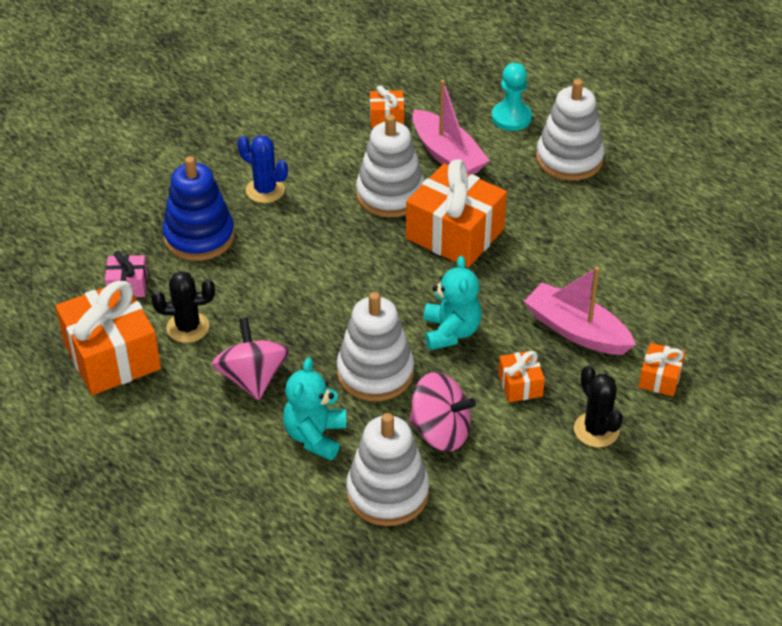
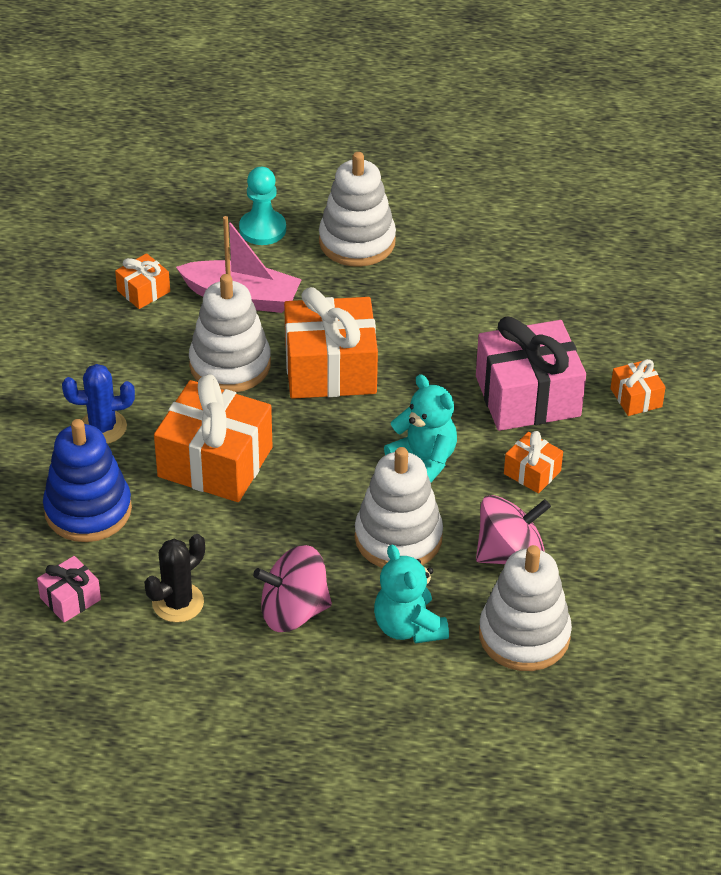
camera: 40 degrees left, 0 degrees up
(112, 356) = (134, 675): orange gift -> orange gift (215, 462)
(252, 378) = (293, 611): pink spinning top -> pink spinning top turned 45 degrees counterclockwise
(576, 330) = (527, 396): pink boat -> pink gift
(596, 430) = (632, 473): black cactus -> none

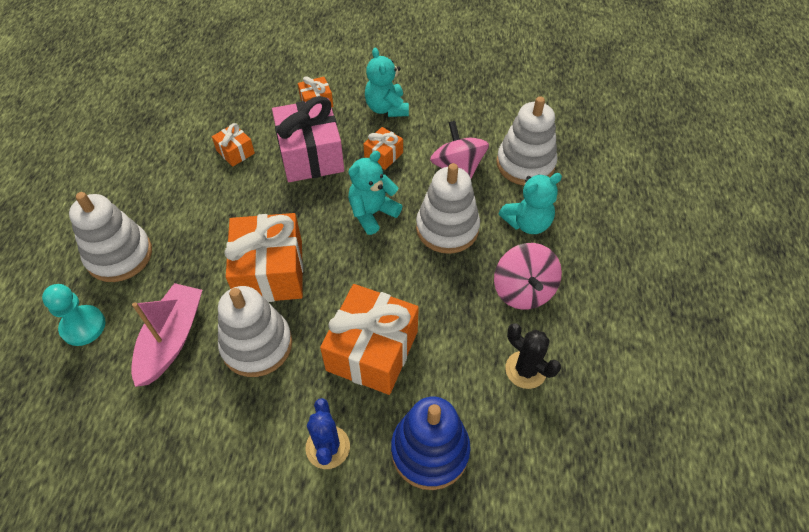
camera: 90 degrees left, 10 degrees up
(70, 599) = (533, 456): pink gift -> none
(143, 291) = (146, 425): orange gift -> orange gift (235, 152)
(631, 476) = (387, 108): none -> turquoise teddy bear

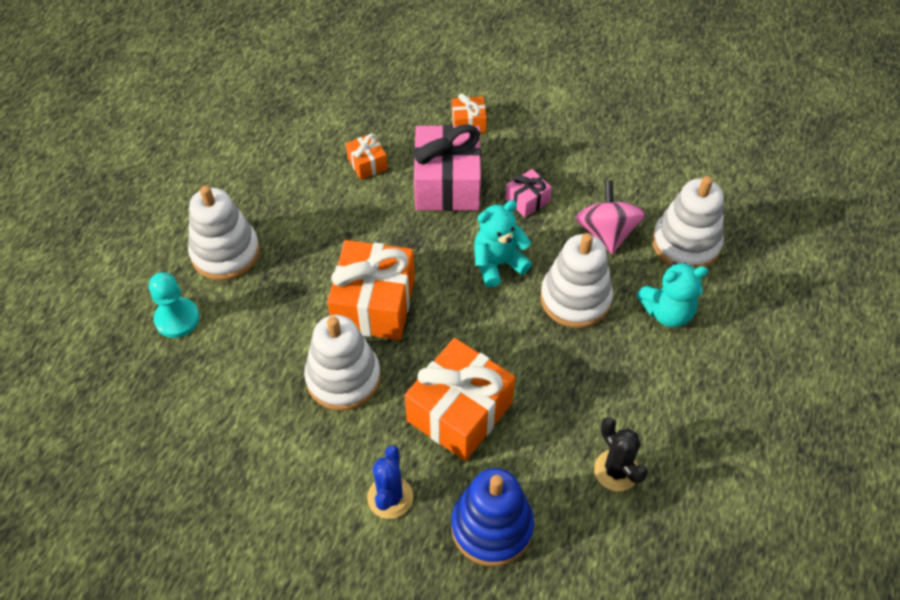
camera: 15 degrees right, 0 degrees up
(172, 339) = (260, 352): pink boat -> none
(383, 155) = (527, 200): orange gift -> pink gift
(387, 108) = (545, 145): turquoise teddy bear -> none
(523, 290) = (639, 386): pink spinning top -> none

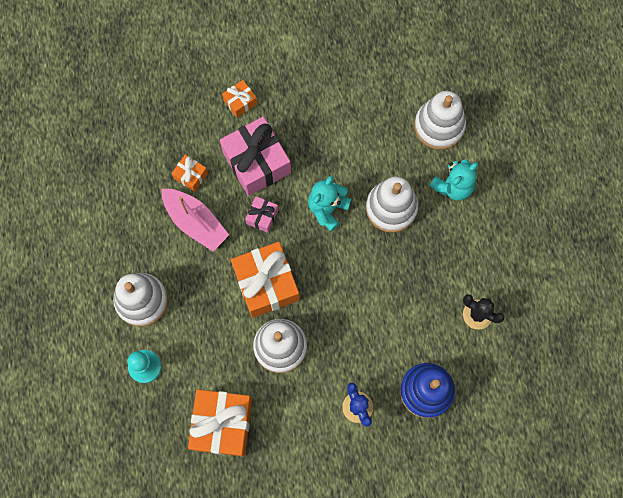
camera: 30 degrees left, 20 degrees up
(340, 207) = (195, 222): none -> pink boat
(459, 412) = (365, 329): orange gift -> orange gift (222, 424)
(527, 200) = (318, 147): pink gift -> pink gift (262, 217)
(606, 233) = (384, 145): pink spinning top -> none

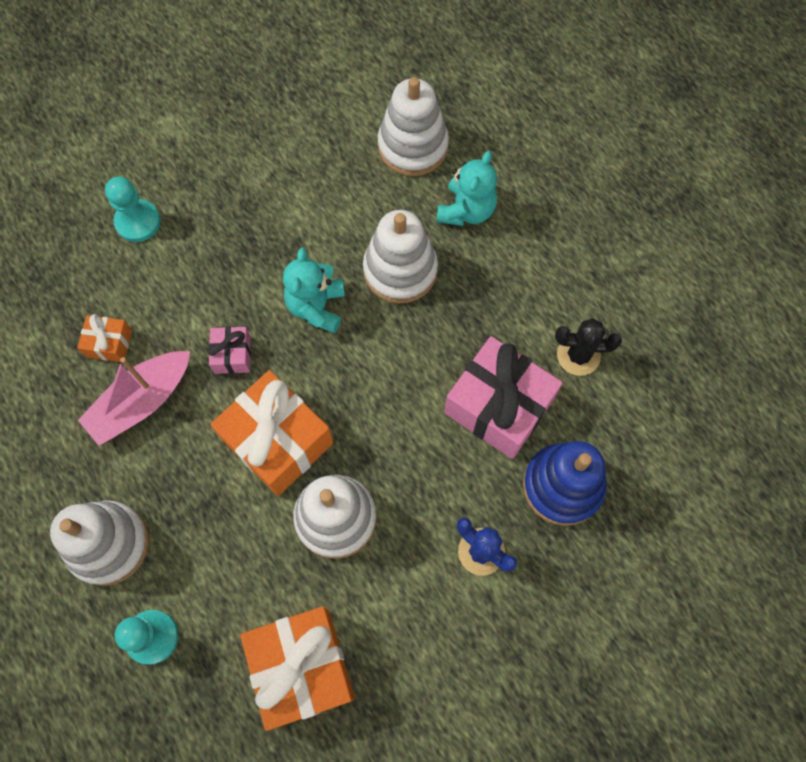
camera: 25 degrees left, 5 degrees down
(195, 222) = (142, 402): pink boat -> pink boat turned 120 degrees clockwise
(240, 102) = (138, 222): orange gift -> turquoise pawn
(256, 162) = (194, 288): pink gift -> pink gift (498, 406)

